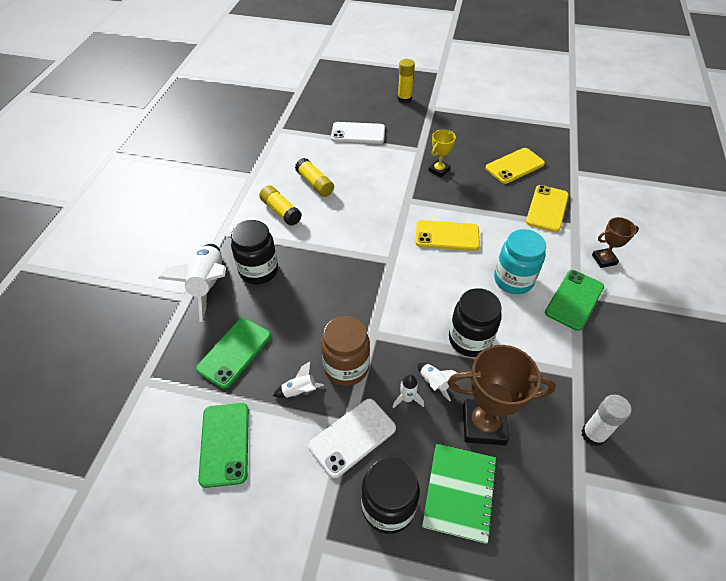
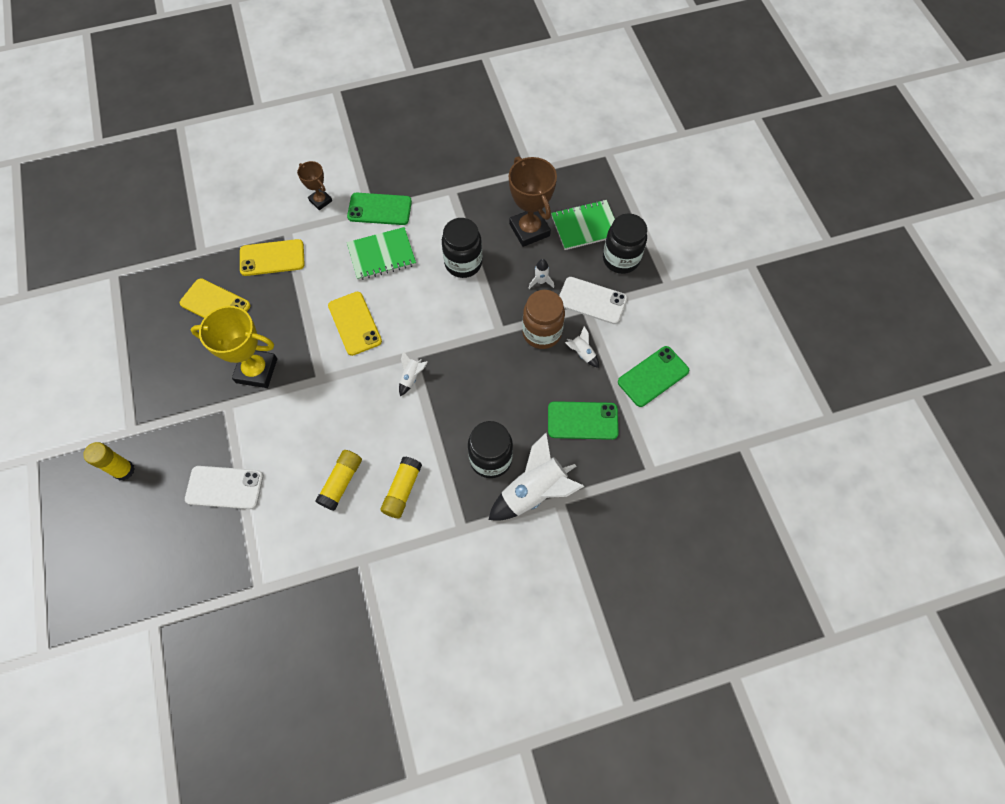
camera: 120 degrees left, 15 degrees up
(358, 133) = (225, 487): white phone -> white phone turned 60 degrees counterclockwise
(434, 383) = (517, 271): white rocket -> white rocket (411, 377)
(439, 170) = (256, 370): yellow trophy -> yellow trophy, size x1.80
(513, 280) = (382, 255): turquoise jar -> green notebook
(593, 434) = (496, 170): white glue stick -> none

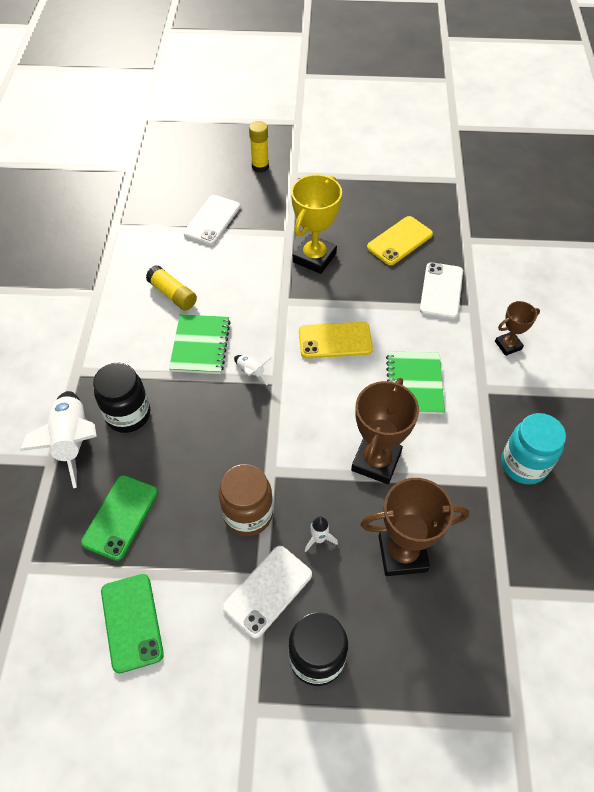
camera: 110 degrees right, 10 degrees down
(272, 258) = (441, 291): yellow phone -> white phone
(379, 209) = (481, 397): green phone -> none
(402, 490) = (139, 336): yellow glue stick -> none
(430, 174) = (524, 464): none -> turquoise jar
(463, 263) = (376, 461): black jar -> brown trophy
(582, 353) = (201, 549): white rocket -> none
(585, 226) = (387, 630): green notebook -> green notebook (200, 345)

